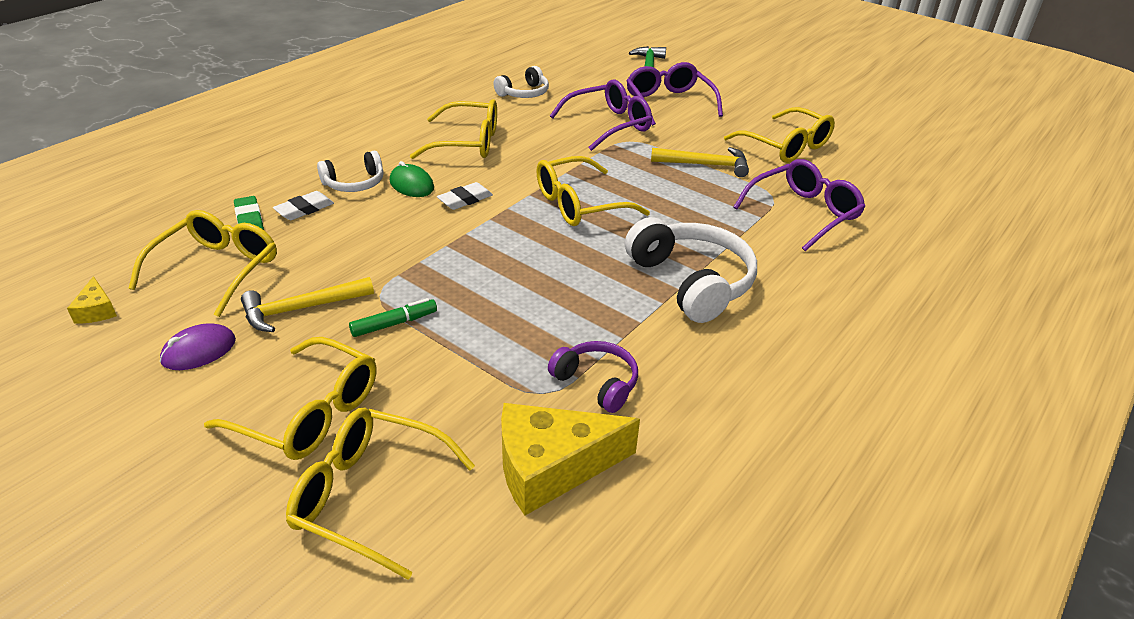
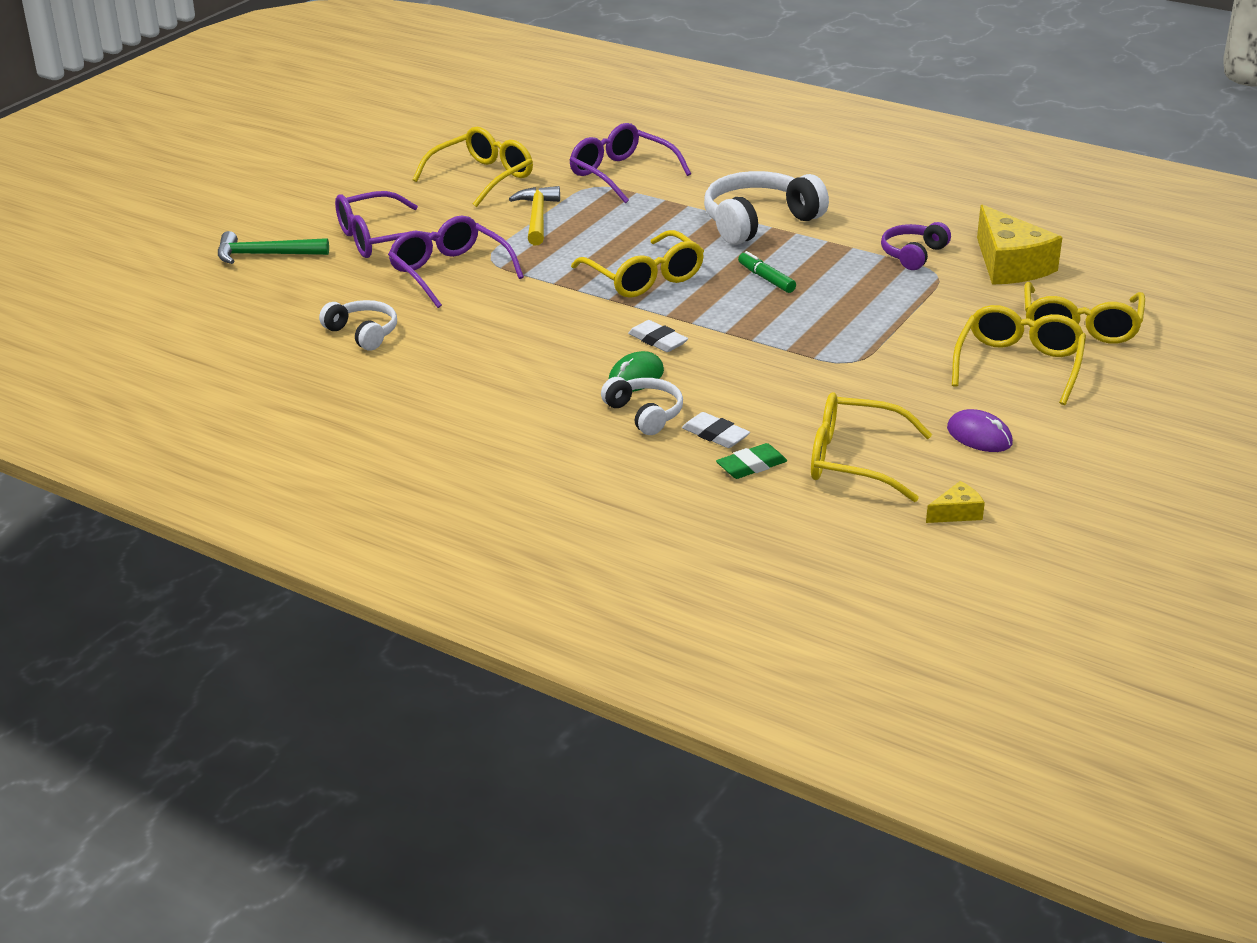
camera: 95 degrees left, 5 degrees down
(301, 309) = (892, 397): yellow hammer -> none
(394, 323) = (888, 347): green marker -> green marker (766, 279)
(468, 143) = (519, 355): yellow glasses -> none

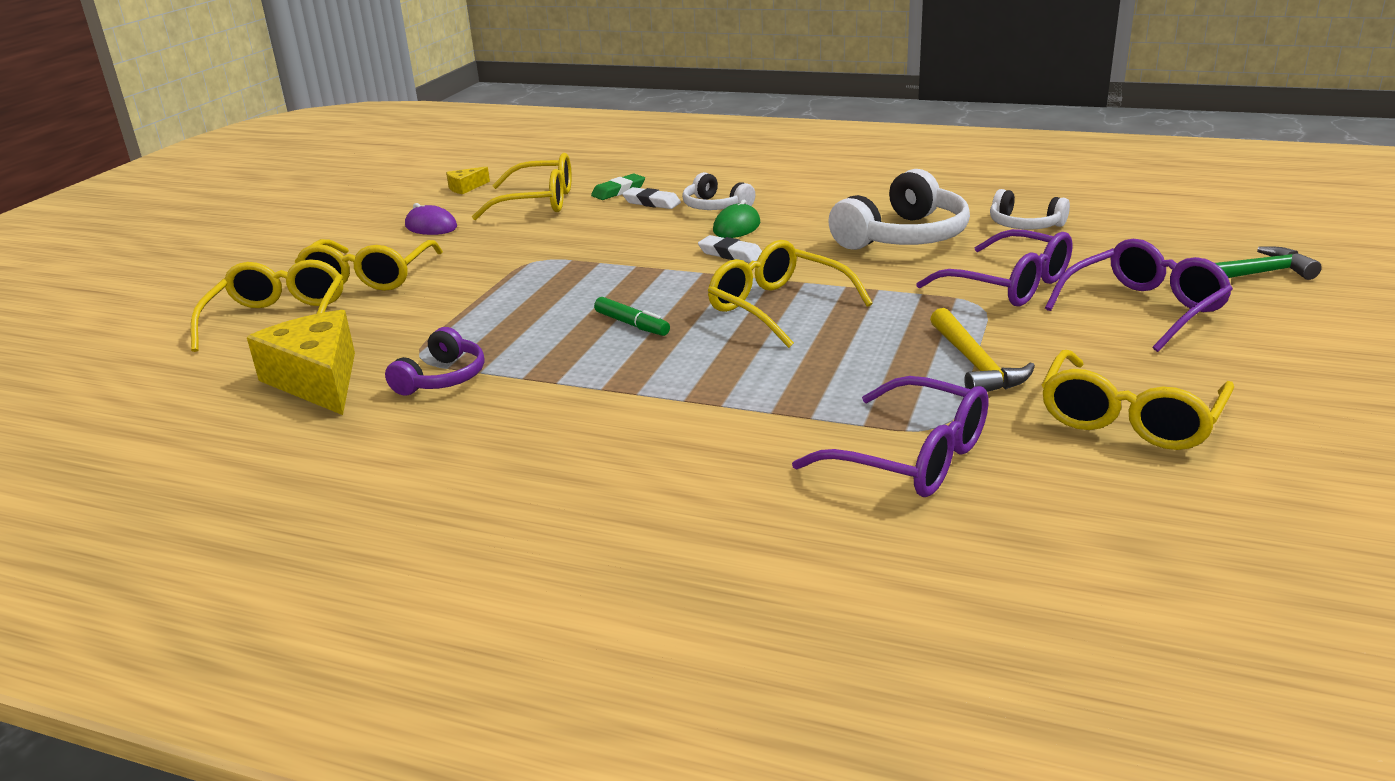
camera: 170 degrees right, 5 degrees down
(759, 222) = (656, 399): white headphones -> white headphones (903, 236)

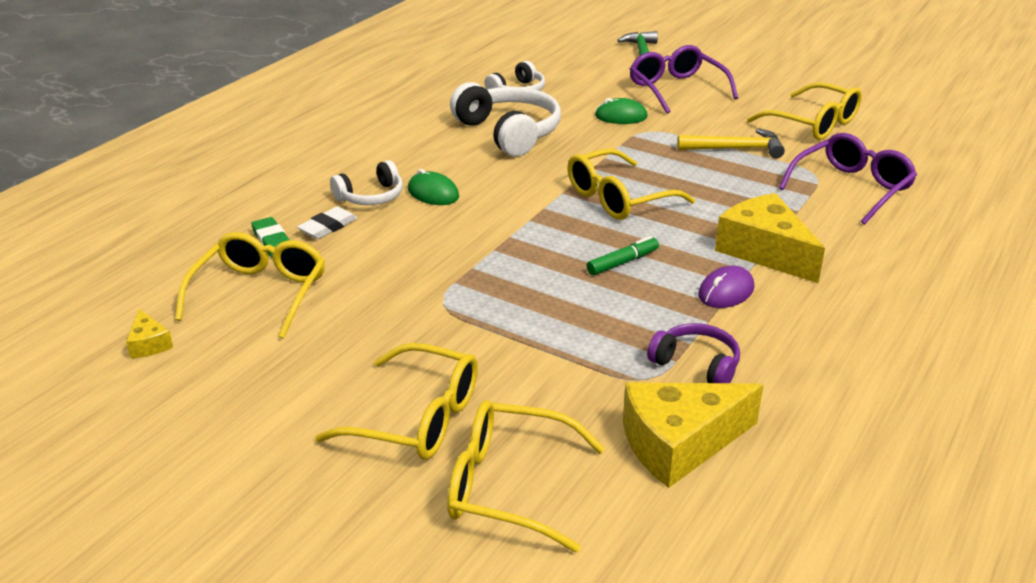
camera: 80 degrees left, 5 degrees up
(431, 226) = (276, 372): purple mouse -> purple mouse (726, 291)
(688, 401) = (765, 251): none -> yellow cheese
(731, 254) = (496, 203): white eraser -> none
(1009, 285) = (621, 116): purple glasses -> green mouse

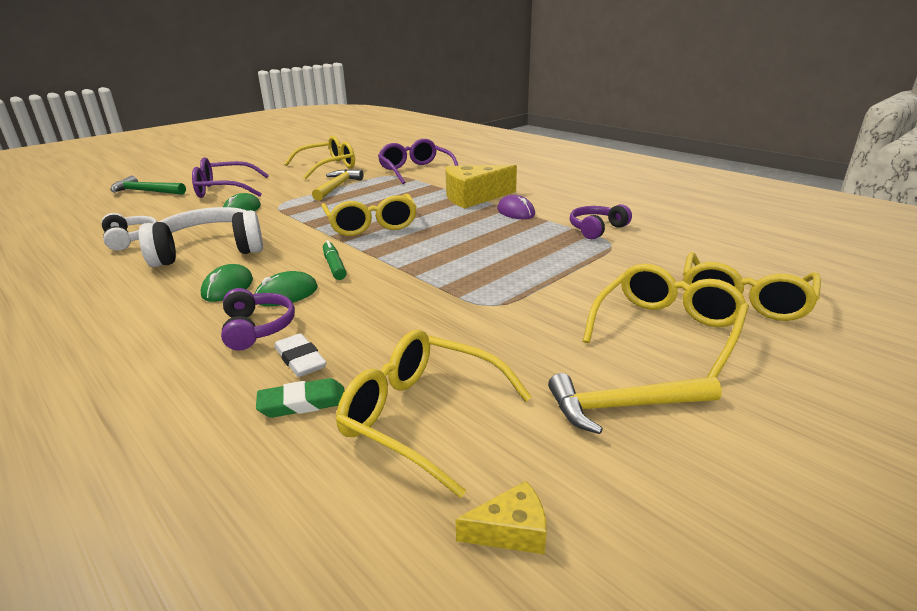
camera: 75 degrees left, 5 degrees down
(279, 389) = (623, 407): none -> yellow hammer
(371, 196) = (257, 328): white headphones -> purple headphones
(437, 164) = (227, 287): none -> green mouse
(622, 262) = (464, 234): green marker -> green marker (334, 266)
(679, 444) = (681, 243): yellow cheese -> none

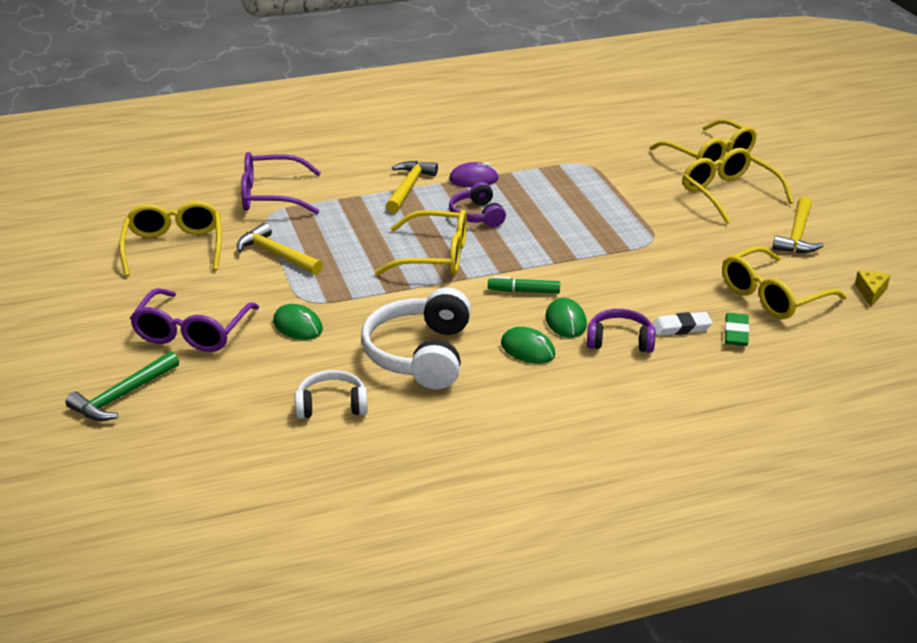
camera: 65 degrees left, 5 degrees up
(474, 197) = (408, 187): yellow cheese -> yellow hammer
(597, 229) = (551, 159): purple headphones -> purple headphones (477, 215)

